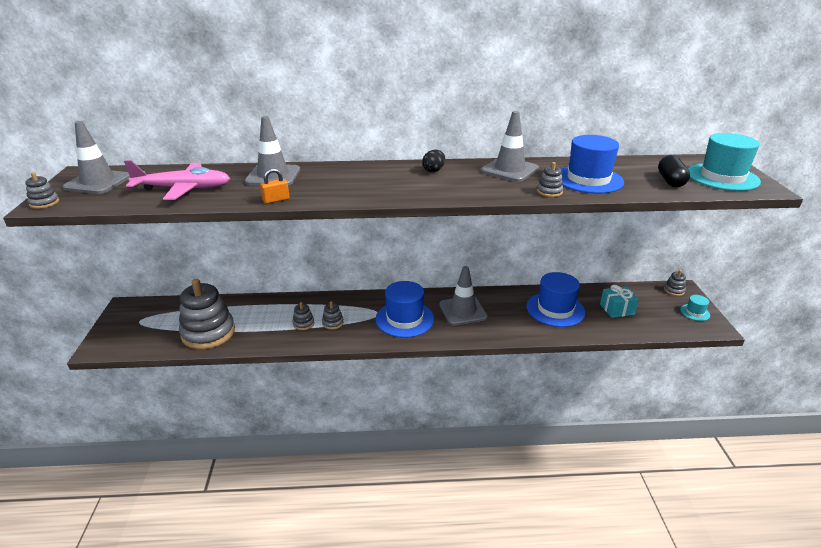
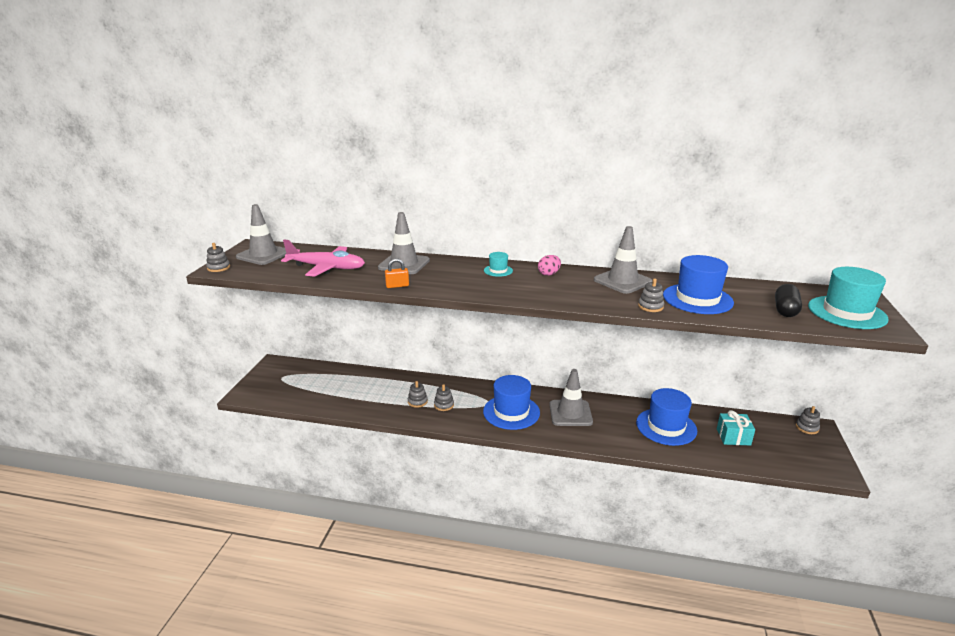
camera: 15 degrees right, 5 degrees down
(208, 333) = (334, 396): grey stacking toy -> none
(433, 170) = (549, 274): black egg -> pink egg
(695, 312) = (822, 454): turquoise hat -> turquoise hat (498, 270)

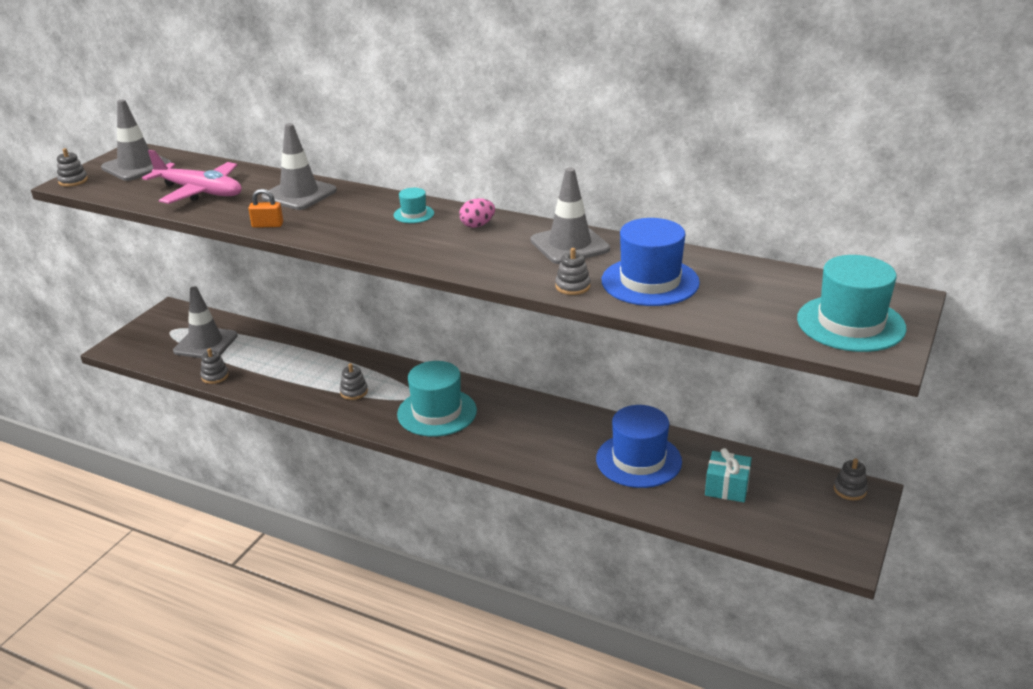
camera: 15 degrees right, 5 degrees up
(417, 401) = (322, 383): grey stacking toy -> grey stacking toy (215, 376)
(511, 412) = (437, 412): blue hat -> turquoise hat
(570, 413) = (516, 424): grey traffic cone -> grey traffic cone (205, 343)
(785, 310) = (761, 311): black capsule -> none

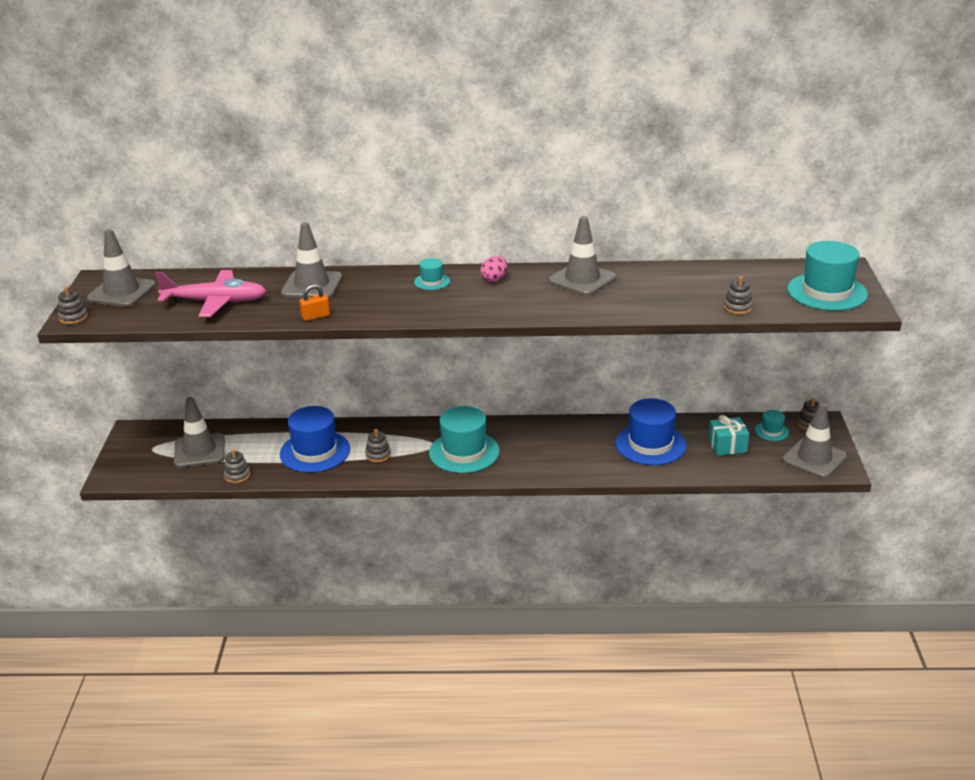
camera: 25 degrees left, 0 degrees up
(572, 286) = (617, 309): grey stacking toy -> grey stacking toy (737, 307)
(650, 282) = (668, 293): blue hat -> blue hat (315, 451)
(794, 485) = (771, 431): none -> turquoise hat
(823, 534) = (814, 458): none -> grey traffic cone

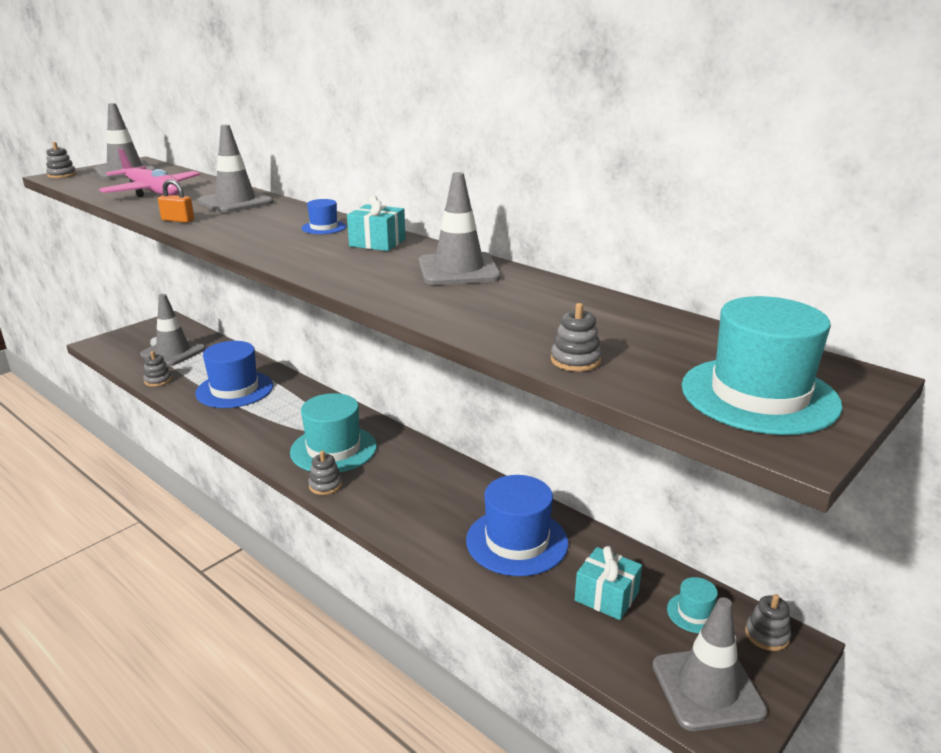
camera: 40 degrees right, 5 degrees down
(378, 455) = (269, 415): grey stacking toy -> grey stacking toy (325, 485)
(432, 281) = (324, 227): turquoise hat -> blue hat
(494, 279) = (377, 243): pink egg -> turquoise gift

